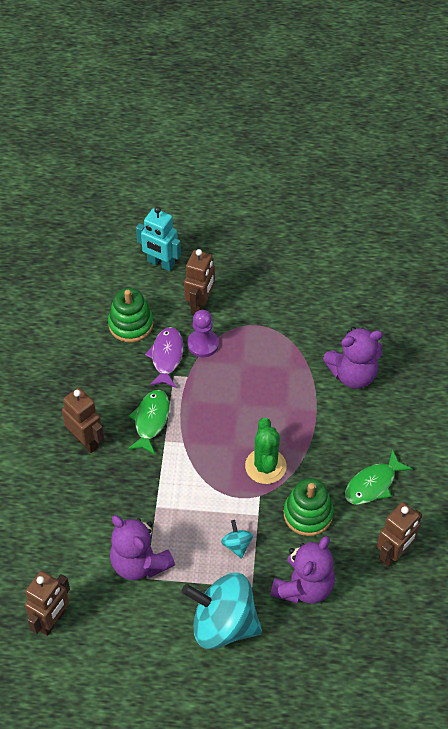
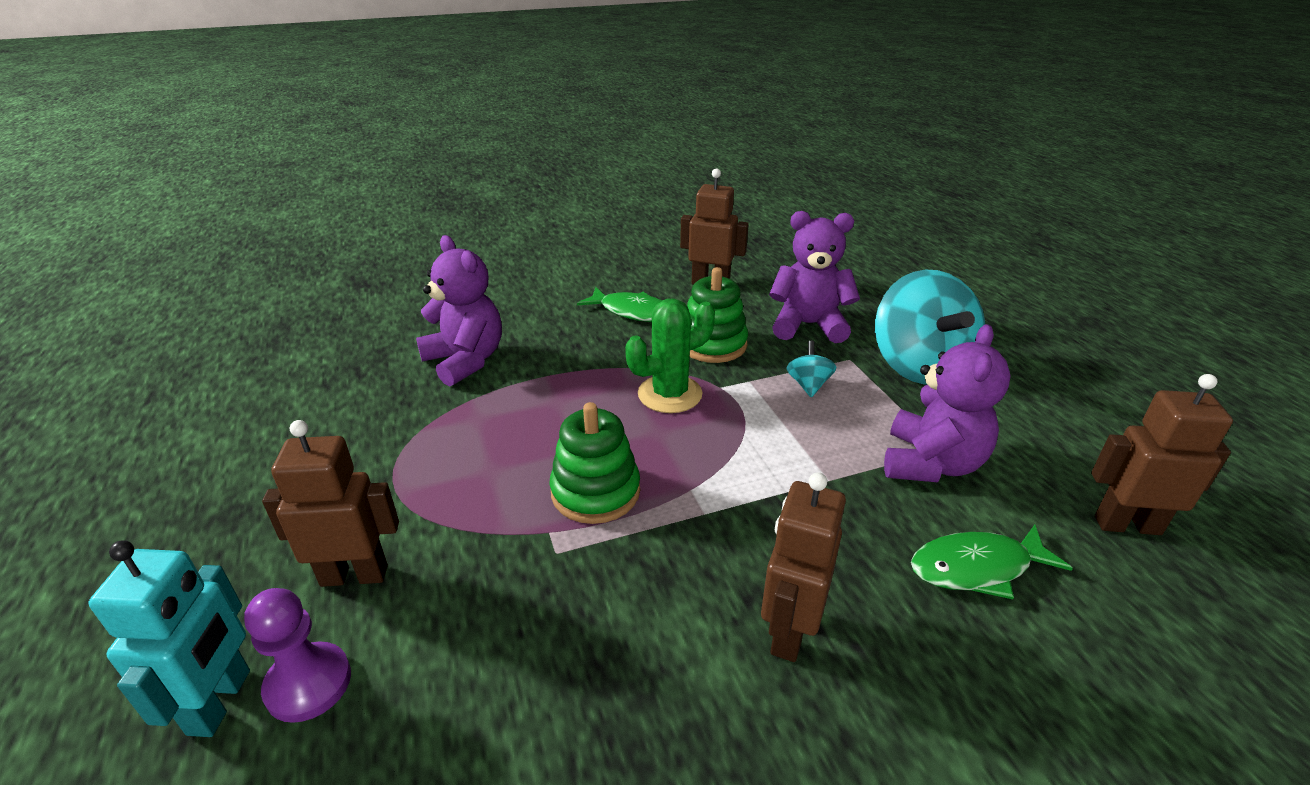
camera: 115 degrees left, 20 degrees down
(131, 324) = (442, 684): green stacking toy -> green stacking toy (595, 492)
(150, 420) = (676, 547): green fish -> green fish (977, 568)
(166, 357) = (514, 580): purple fish -> none
(203, 344) = (461, 536): purple pawn -> purple pawn (308, 684)
(237, 545) = (808, 385): turquoise spinning top -> turquoise spinning top turned 135 degrees clockwise

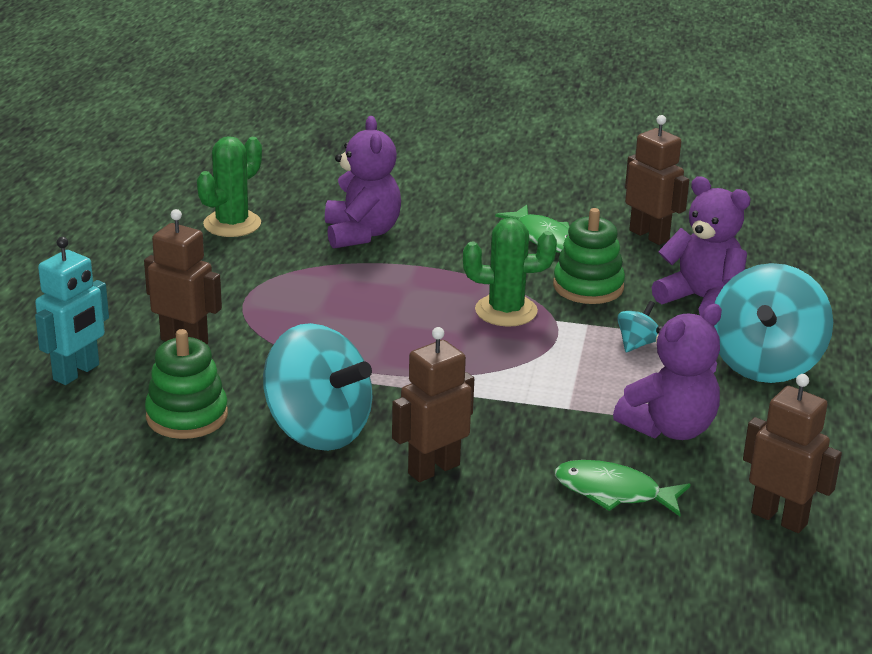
camera: 30 degrees right, 5 degrees down
(308, 684) = (126, 382): purple pawn -> none
(319, 395) = (232, 224): none -> green cactus
(595, 492) = (380, 353): green stacking toy -> green stacking toy (187, 416)
(616, 639) = (318, 430): none -> turquoise spinning top

